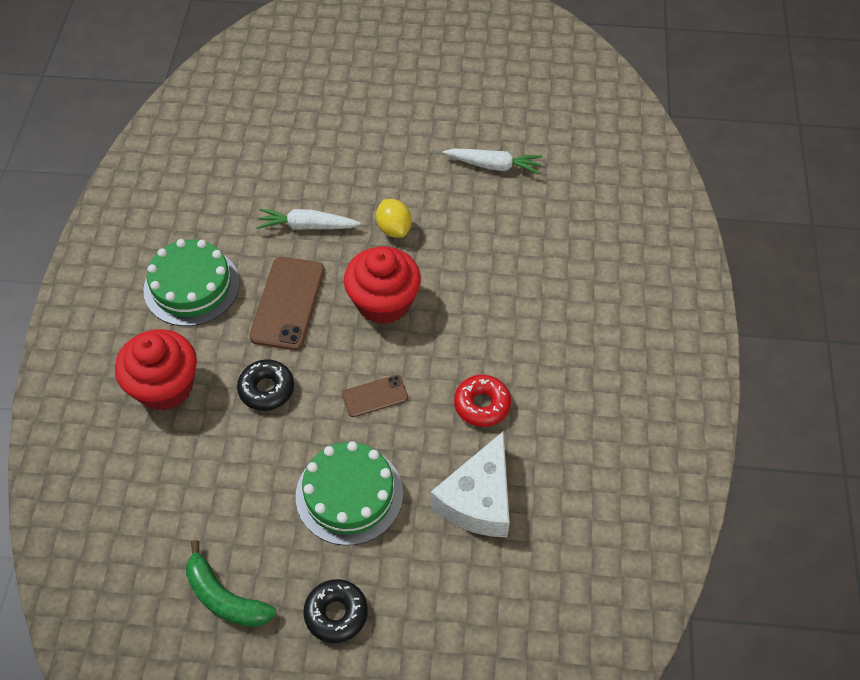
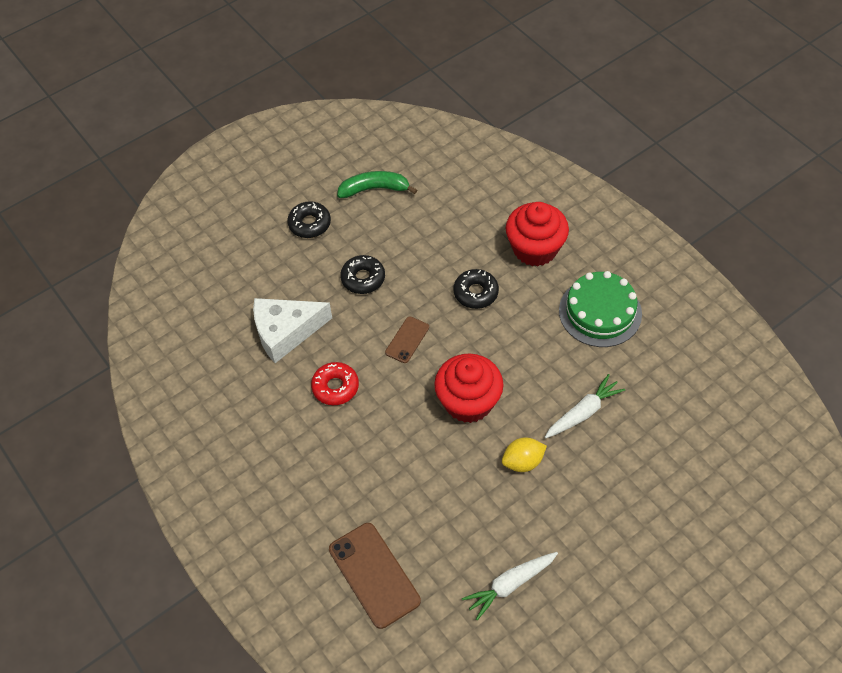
camera: 140 degrees right, 0 degrees up
(288, 303) = (528, 351): brown phone -> brown phone (374, 575)
(349, 494) = (363, 278): green cake -> black donut
(394, 229) = (523, 462): yellow lemon -> yellow lemon turned 45 degrees counterclockwise
(478, 499) = (286, 332): white cheese -> white cheese turned 90 degrees counterclockwise

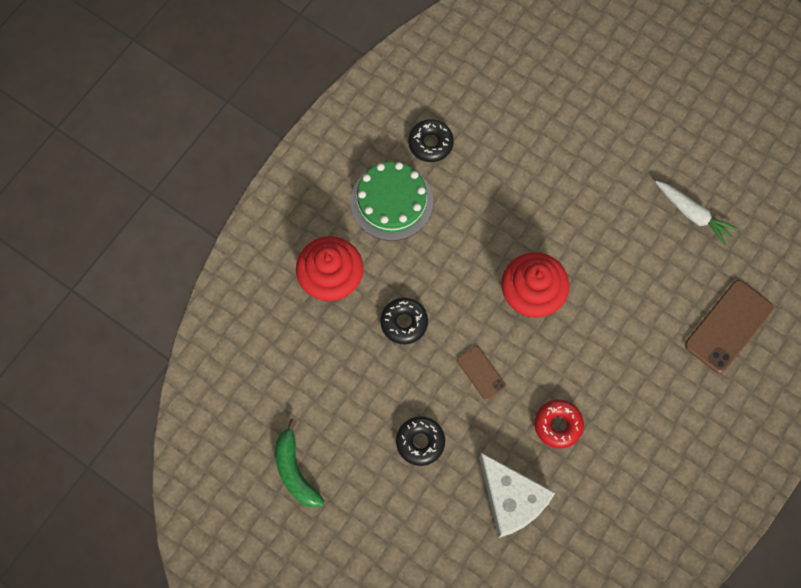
camera: 110 degrees left, 15 degrees up
(309, 224) = (364, 527): black donut -> black donut (430, 143)
(407, 340) = (481, 373): brown phone -> brown phone turned 45 degrees clockwise
(523, 462) = (576, 232): yellow lemon -> none
(583, 412) = (508, 193): white carrot -> none

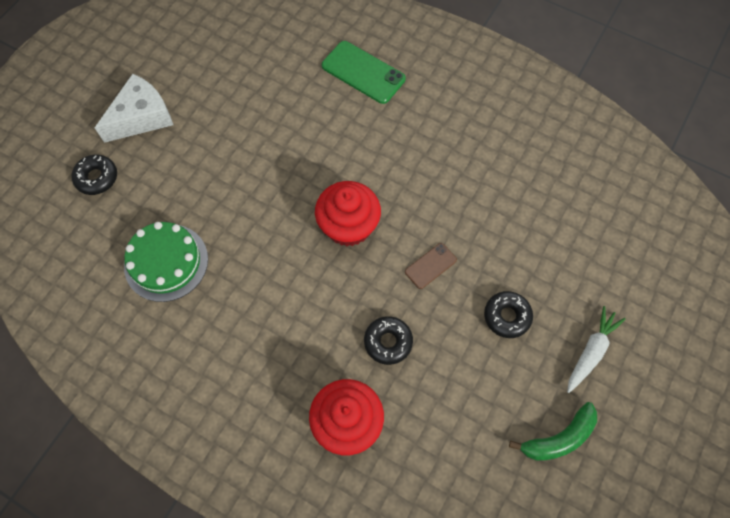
camera: 95 degrees left, 5 degrees down
(391, 201) = (255, 366): green cake -> green cake (166, 262)
(430, 143) = (187, 331): black donut -> black donut (97, 178)
(511, 499) = (544, 233): white cheese -> white cheese (141, 117)
(558, 425) = (470, 198): red donut -> none
(693, 214) = (261, 98): white carrot -> white carrot (591, 351)
(728, 326) = (363, 72): brown phone -> green phone

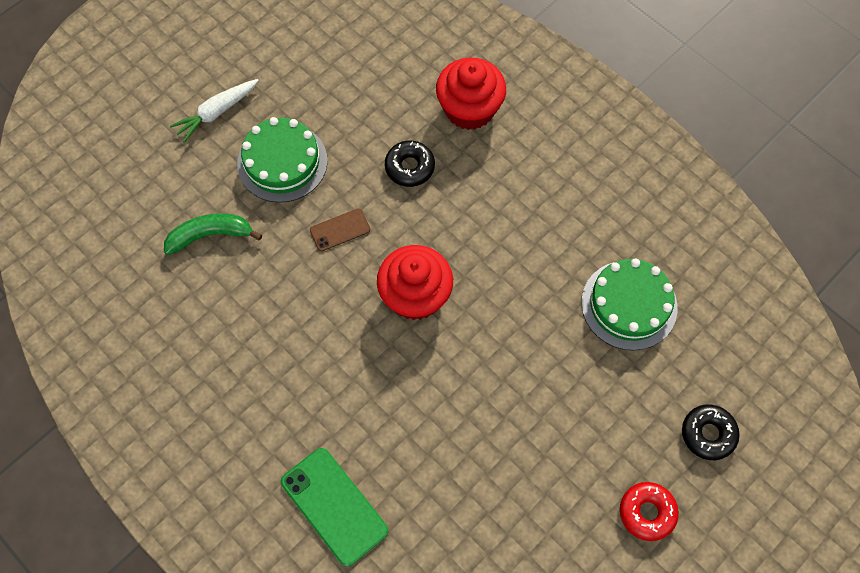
camera: 165 degrees left, 0 degrees up
(141, 117) = (647, 512): white cheese -> red donut
(507, 316) = (282, 162): black donut -> green cake
(558, 438) = (283, 54): green banana -> green banana (210, 235)

